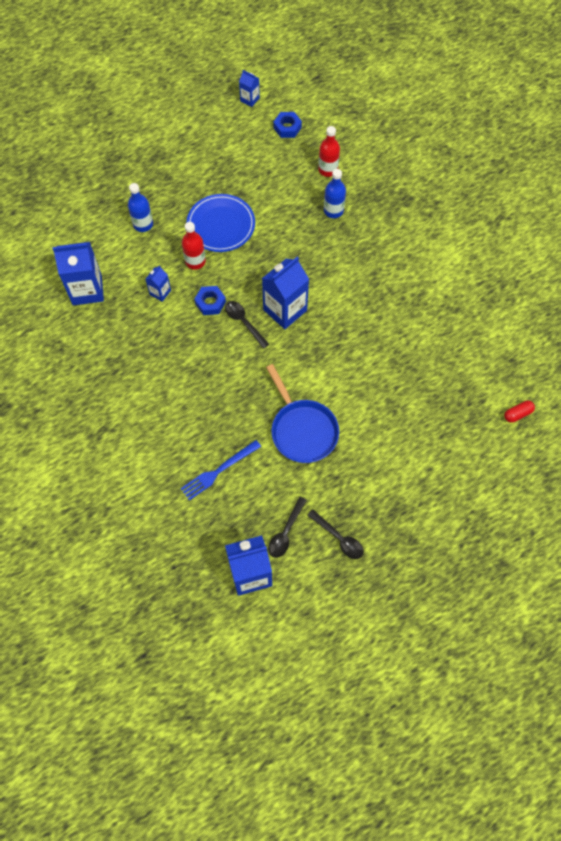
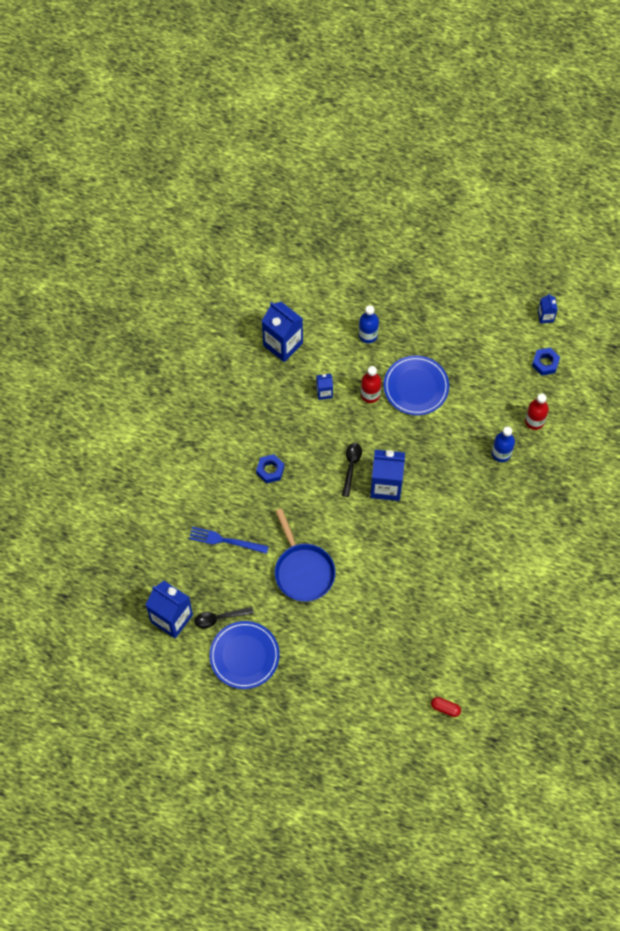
camera: 50 degrees right, 0 degrees up
(210, 303) = (346, 432): blue nut -> blue nut (270, 470)
(302, 430) = (303, 570): blue pan -> blue pan turned 45 degrees counterclockwise
(339, 538) = (244, 656): black spoon -> blue plate

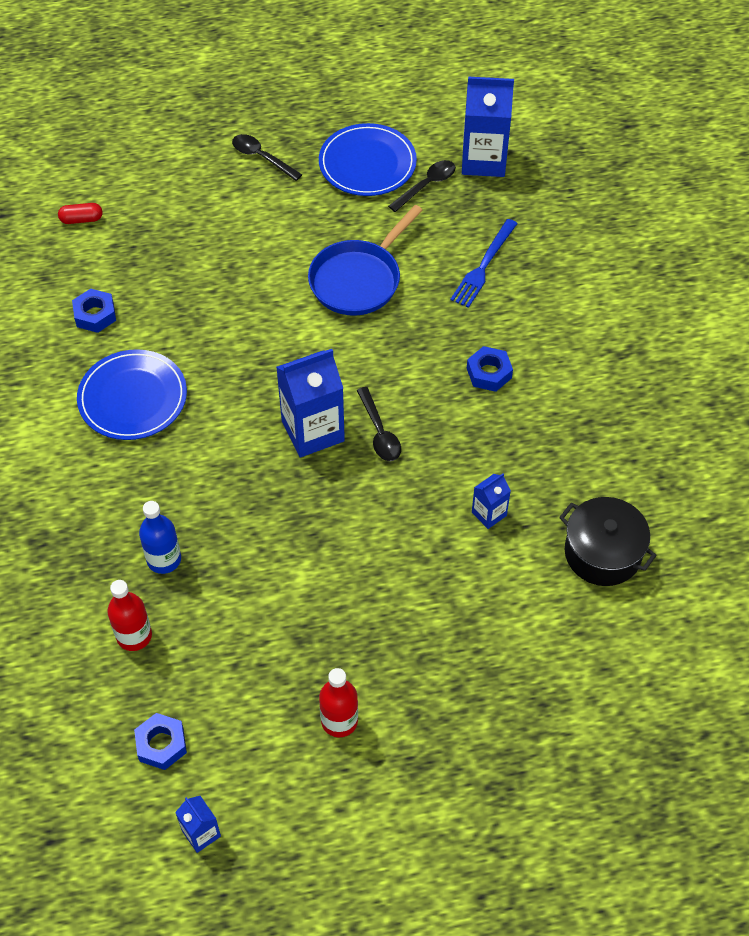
camera: 150 degrees right, 10 degrees down
(225, 540) = (483, 266): blue fork -> blue fork turned 135 degrees clockwise
(283, 344) = (602, 553): blue carton -> black pot
(303, 570) = (359, 279): blue pan -> blue pan turned 90 degrees counterclockwise
(307, 698) = (261, 157): none -> black spoon
(368, 335) = (483, 637): blue bottle -> none
(370, 394) = (418, 546): red bottle -> red bottle (339, 721)
(416, 387) = (355, 594): blue plate -> blue plate (133, 398)
(469, 628) = (95, 315): none -> blue nut

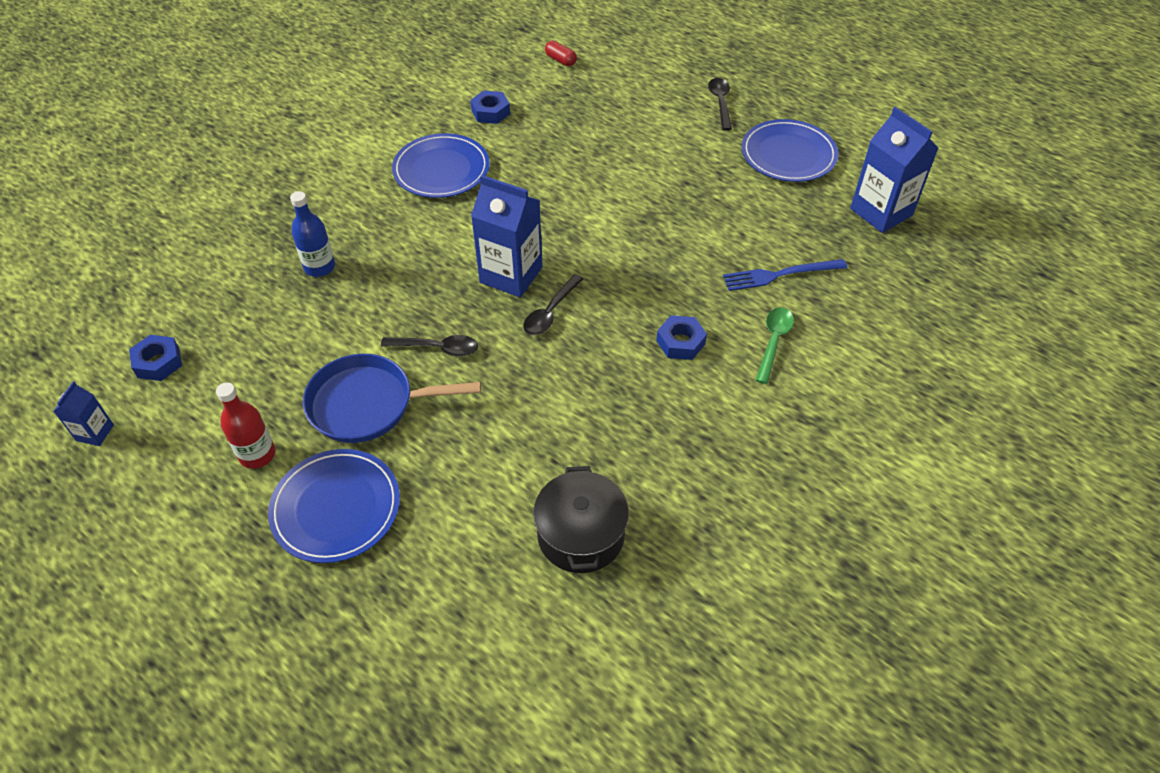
camera: 50 degrees right, 5 degrees down
(134, 636) = (241, 291): red bottle -> none
(359, 279) = (677, 214): blue pan -> blue pan (368, 404)
(426, 185) = (812, 196): black spoon -> black spoon (437, 348)
(443, 694) = (336, 508): none -> blue plate
(489, 514) = (542, 428): blue carton -> none
(541, 319) = (773, 342): none -> green spoon

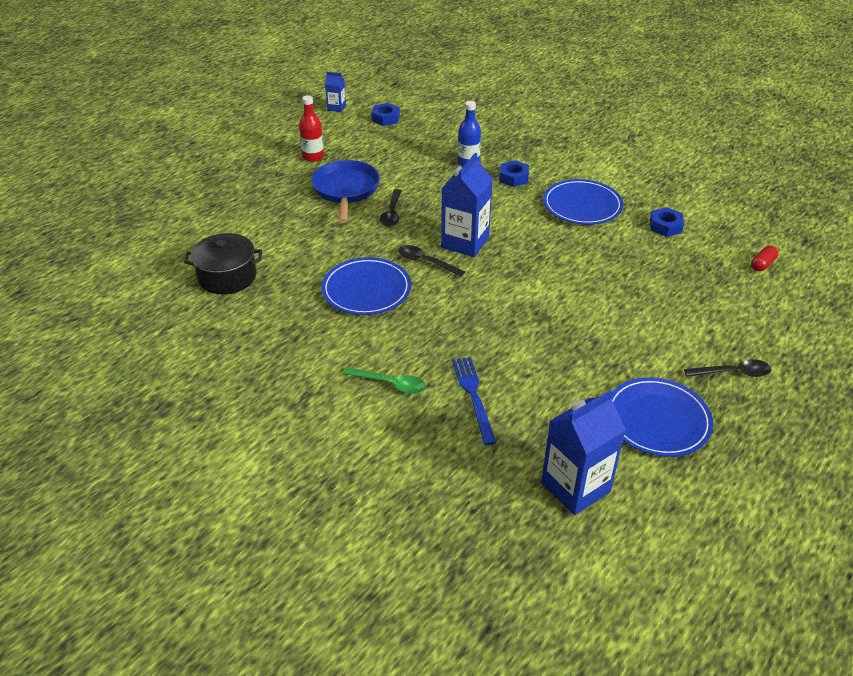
camera: 90 degrees right, 10 degrees down
(336, 508) = (270, 185): blue plate -> blue plate (366, 289)
(680, 342) = (392, 329): blue nut -> blue nut (513, 178)

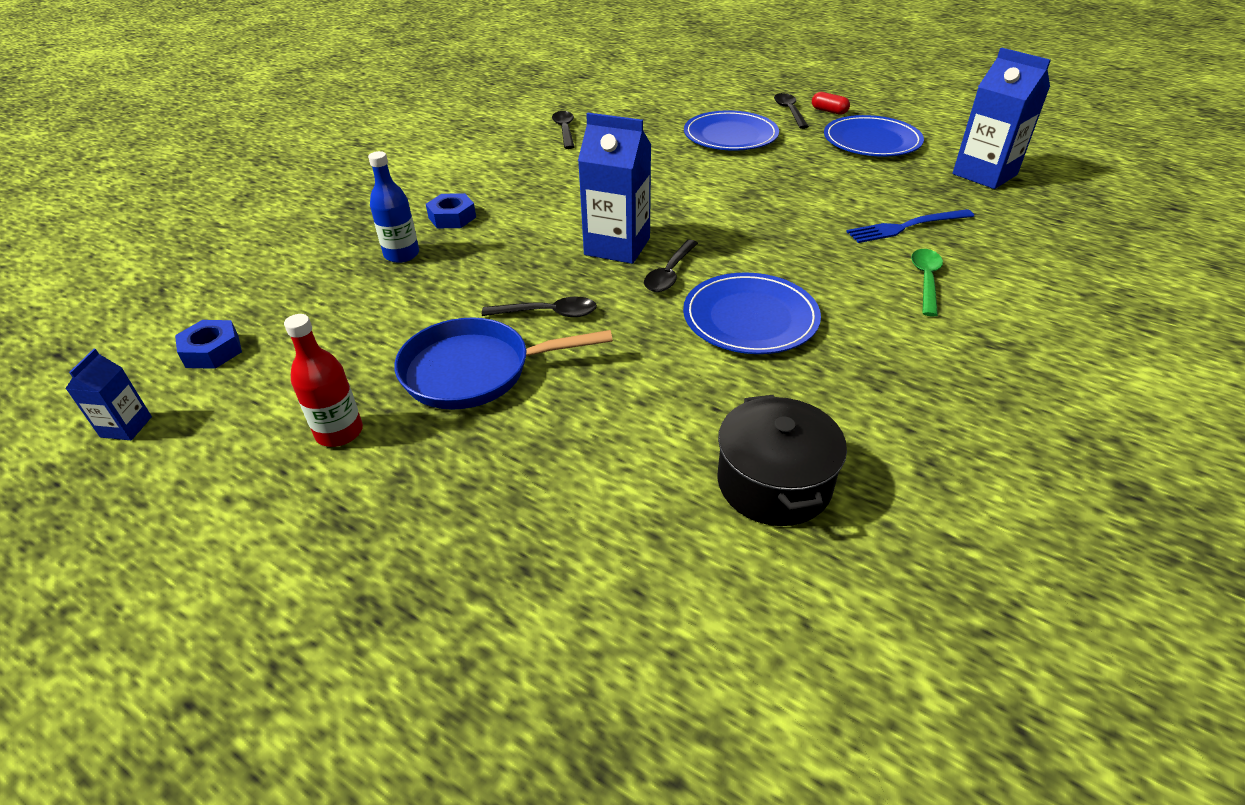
camera: 95 degrees left, 0 degrees up
(582, 205) = (523, 172): blue plate -> blue plate (730, 135)
(665, 226) = (565, 130): blue nut -> black spoon
(762, 264) = (624, 93): red capsule -> red capsule (829, 111)

